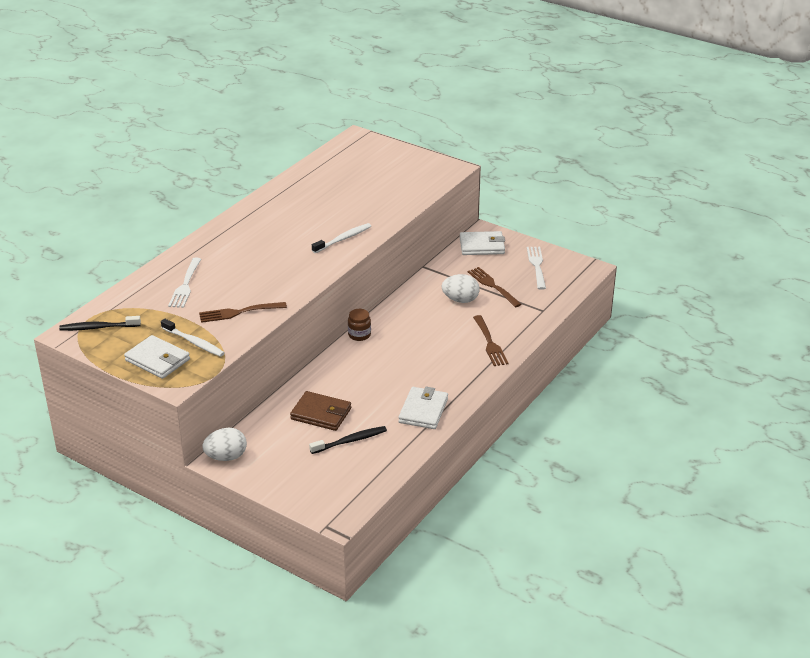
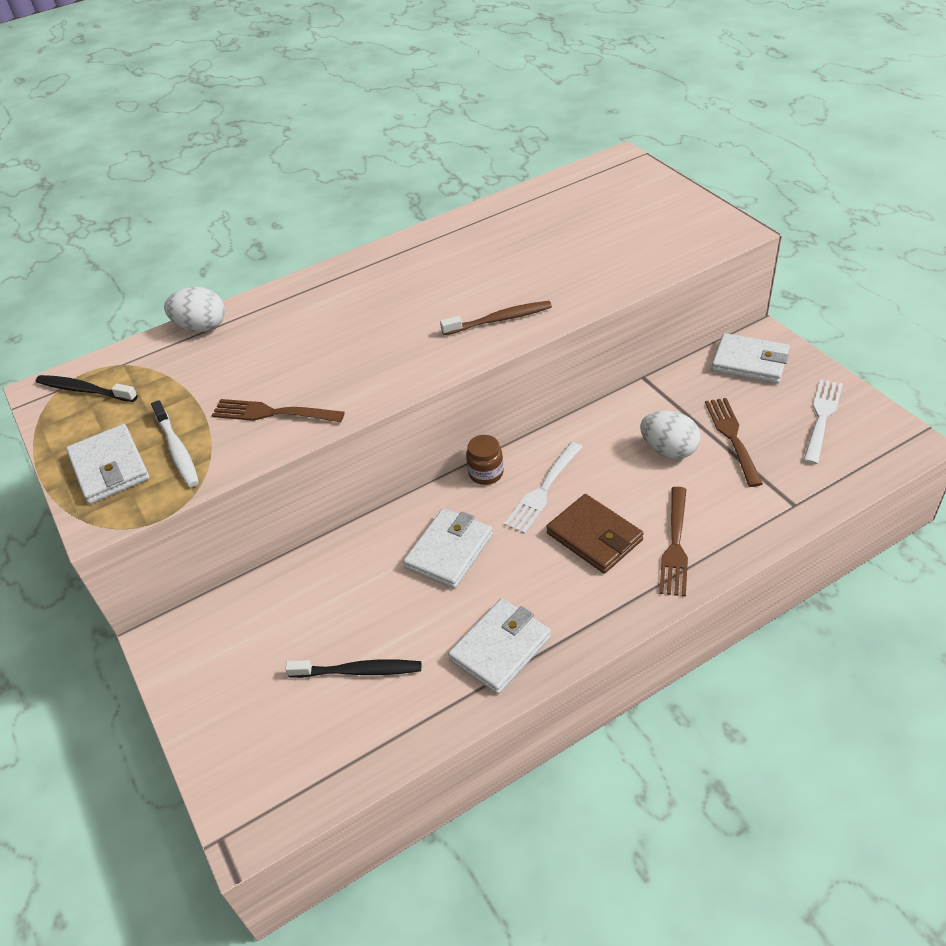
camera: 30 degrees right, 10 degrees up
(185, 285) = (238, 348): white fork -> white fork (543, 490)
(226, 457) = (175, 639): white egg -> white egg (201, 327)
(321, 414) = (349, 602): brown wallet -> brown wallet (594, 537)
(343, 239) = (499, 319): white toothbrush -> brown toothbrush
(363, 376) = (449, 551): none -> white wallet

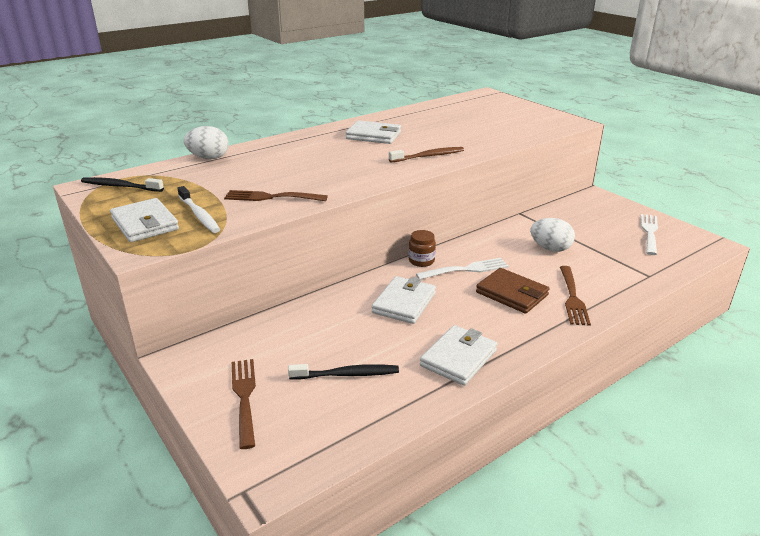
camera: 10 degrees left, 15 degrees down
(543, 490) = (466, 269): white fork -> white fork turned 135 degrees counterclockwise
(732, 437) = (592, 242): brown fork -> brown fork (244, 397)
(749, 362) = (590, 206): white wallet -> white wallet (373, 136)

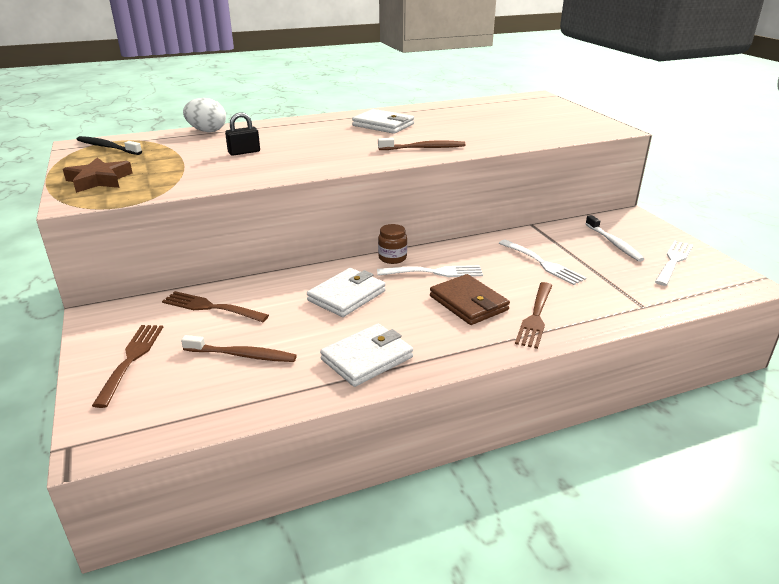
camera: 15 degrees right, 0 degrees up
(145, 224) = (99, 180): white wallet -> brown star
(199, 215) = (153, 178): white toothbrush -> white toothbrush (614, 243)
(266, 177) = (244, 152): none -> black padlock
(271, 197) = (233, 169): brown fork -> brown fork (211, 307)
(347, 374) = (242, 355): black toothbrush -> brown toothbrush
(550, 248) = (542, 263): white egg -> white fork

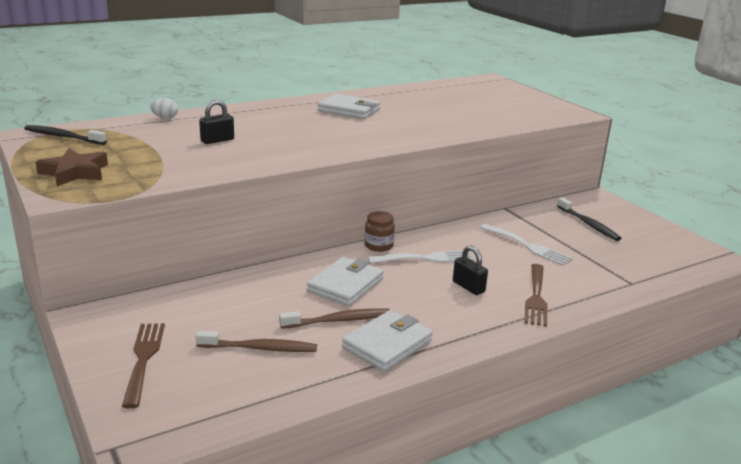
camera: 10 degrees left, 5 degrees down
(207, 131) = (165, 118): white egg -> white egg, size x0.59
(211, 307) = (208, 303): brown fork -> none
(424, 148) = (401, 134): brown toothbrush -> brown toothbrush (338, 320)
(468, 303) = (468, 287): brown wallet -> black padlock
(614, 243) = (588, 224): white toothbrush -> black toothbrush
(673, 261) = (648, 239): white fork -> none

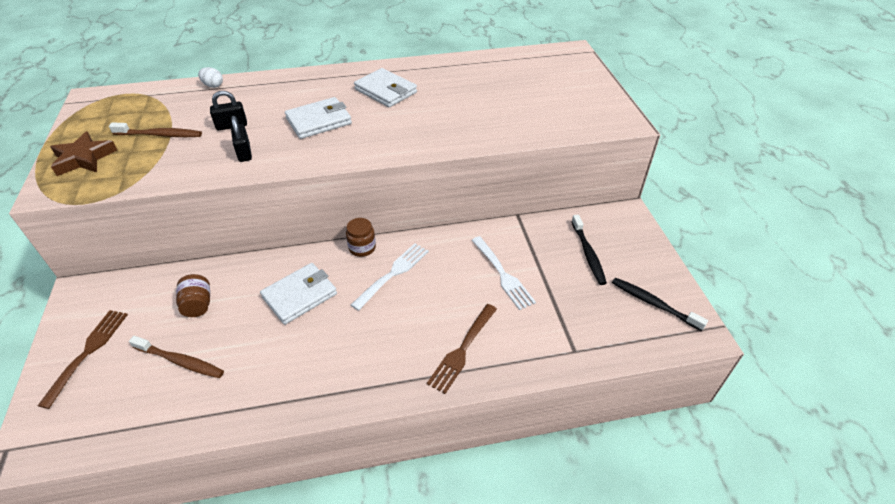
camera: 20 degrees right, 20 degrees up
(63, 137) = (112, 104): black toothbrush -> black toothbrush (653, 303)
(241, 306) = (198, 305): none -> brown jar
(338, 320) = (264, 341): brown toothbrush -> brown toothbrush (160, 135)
(387, 344) = (285, 382): white wallet -> white wallet (319, 121)
(425, 258) = (393, 274): white fork -> white fork turned 60 degrees counterclockwise
(468, 287) = (407, 321): black padlock -> black padlock (244, 152)

